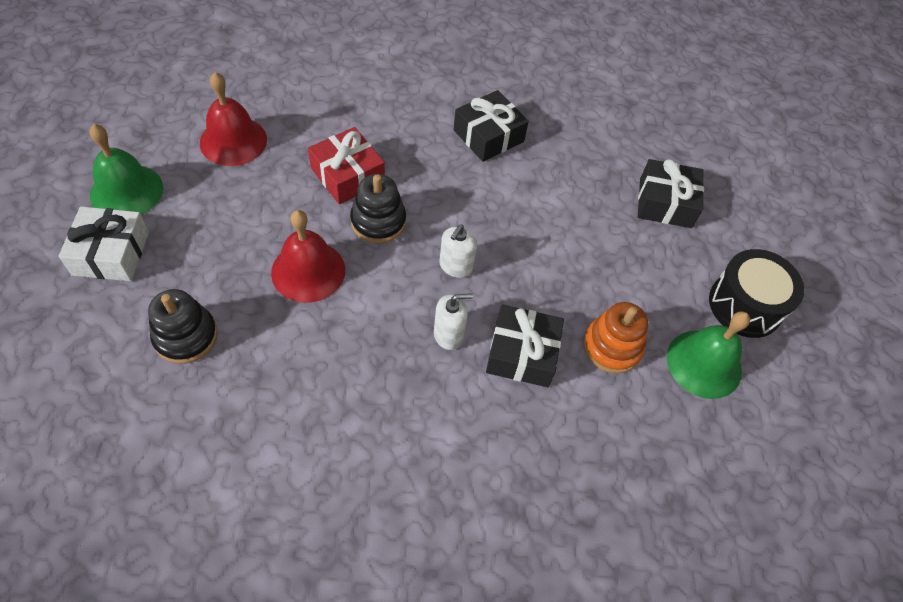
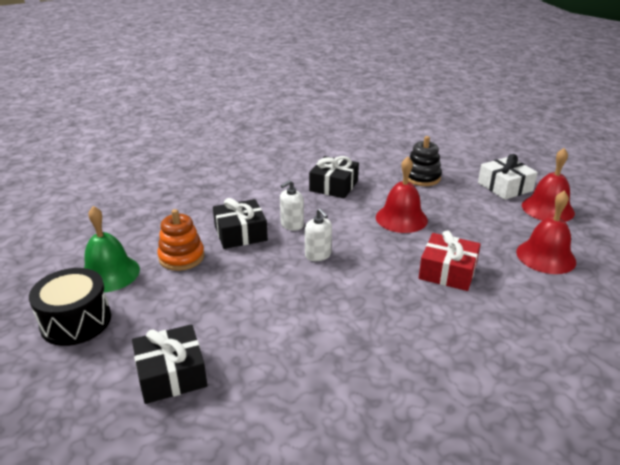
camera: 155 degrees right, 25 degrees down
(126, 191) = (548, 209): green bell -> red bell
(378, 221) = (393, 256): black stacking toy -> none
(455, 266) = (318, 255): white soap dispenser -> white soap dispenser turned 150 degrees clockwise
(488, 136) = (380, 354): black gift -> black gift (333, 186)

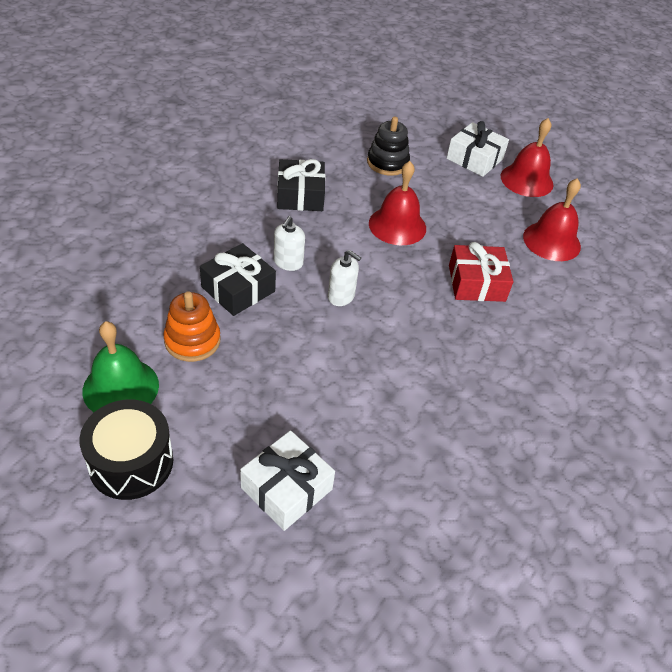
camera: 30 degrees left, 15 degrees up
(171, 374) = (286, 488): black gift -> white gift

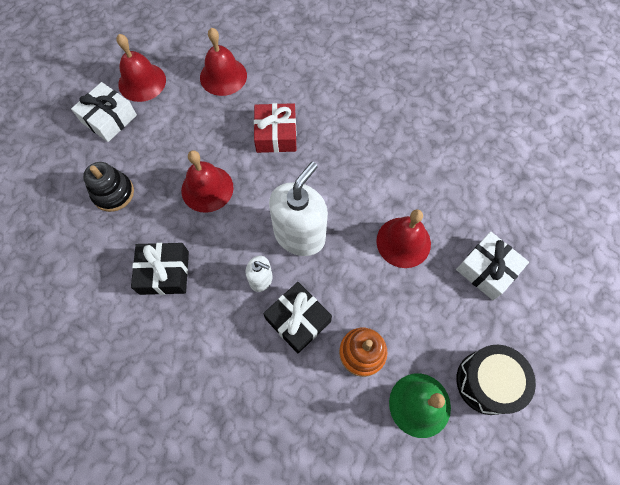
camera: 85 degrees left, 20 degrees up
(331, 395) = (403, 242): none -> red bell
(341, 296) = (299, 235): white soap dispenser -> white soap dispenser, size x2.04

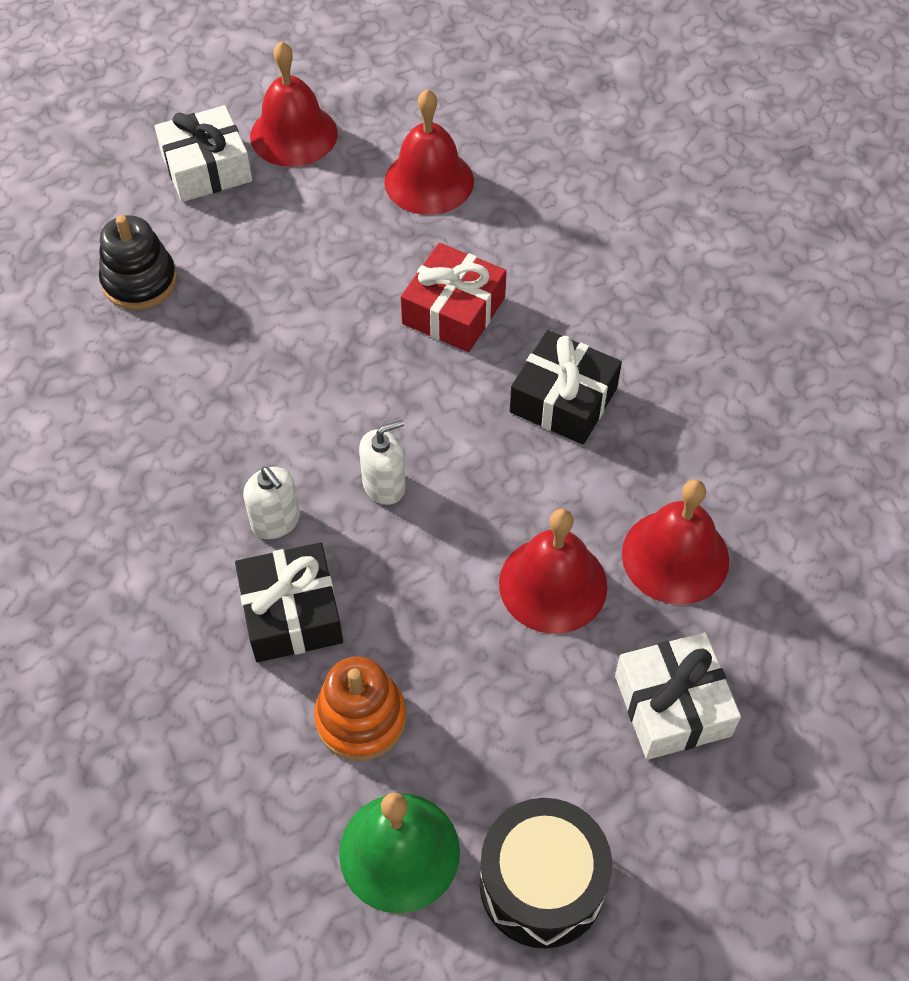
camera: 30 degrees right, 10 degrees down
(164, 272) = (136, 435): black gift -> black gift (563, 400)
(207, 188) = (285, 342): red bell -> red bell (675, 556)
(299, 235) = (384, 485): white soap dispenser -> white soap dispenser, size x0.49

